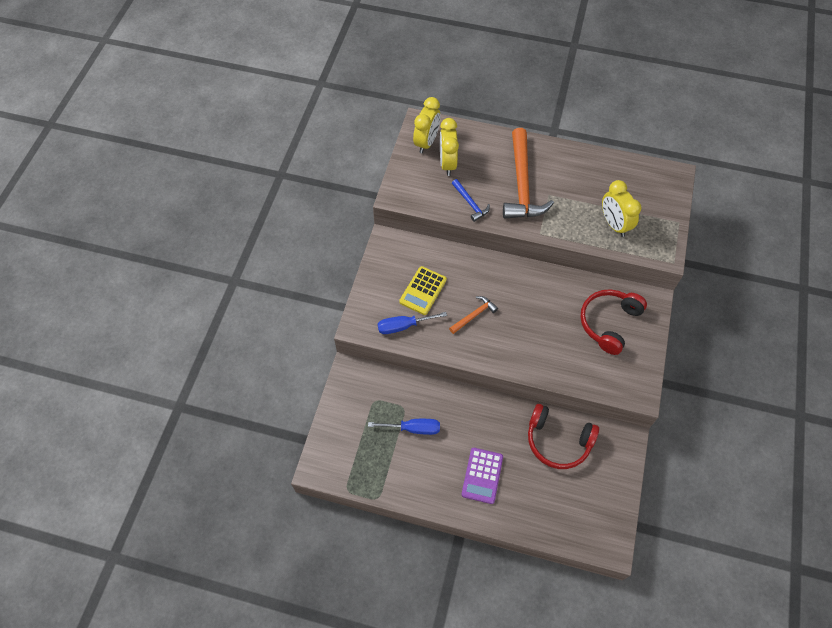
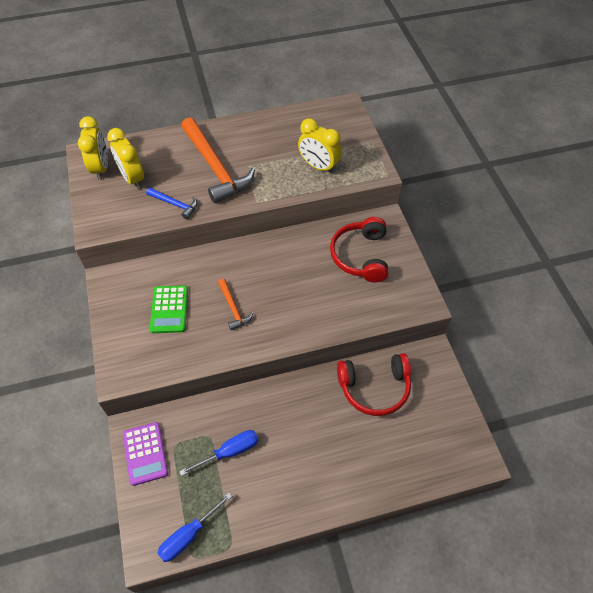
camera: 30 degrees left, 5 degrees down
(403, 326) = (167, 353): blue screwdriver -> blue screwdriver (189, 535)
(423, 291) = (169, 309): yellow calculator -> green calculator
(474, 315) = (233, 308): orange hammer -> orange hammer turned 135 degrees clockwise
(482, 475) = (323, 461): purple calculator -> purple calculator (145, 453)

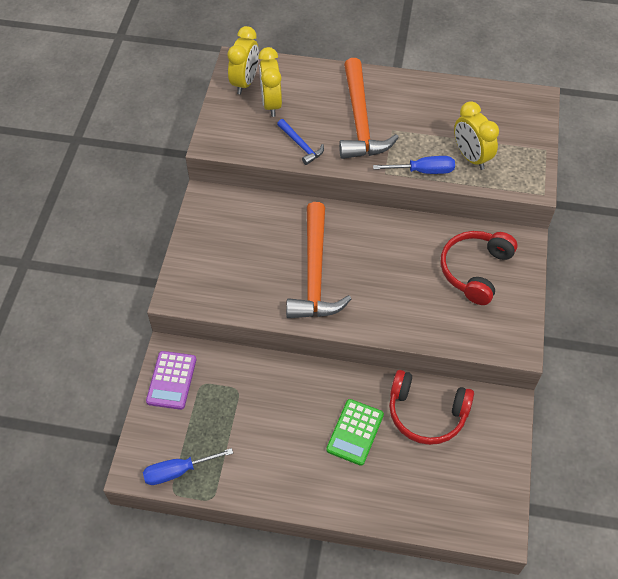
camera: 25 degrees right, 0 degrees up
(169, 309) = (251, 250): green calculator -> green calculator (355, 432)
(229, 452) = (250, 413): blue screwdriver -> blue screwdriver (423, 171)
(233, 308) = (315, 273): orange hammer -> orange hammer, size x2.11

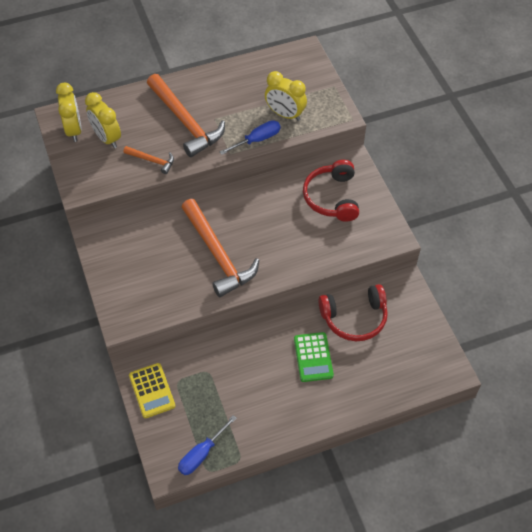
camera: 30 degrees left, 0 degrees up
(171, 380) = (152, 390): purple calculator -> yellow calculator
(301, 145) = (152, 161): blue hammer -> orange hammer

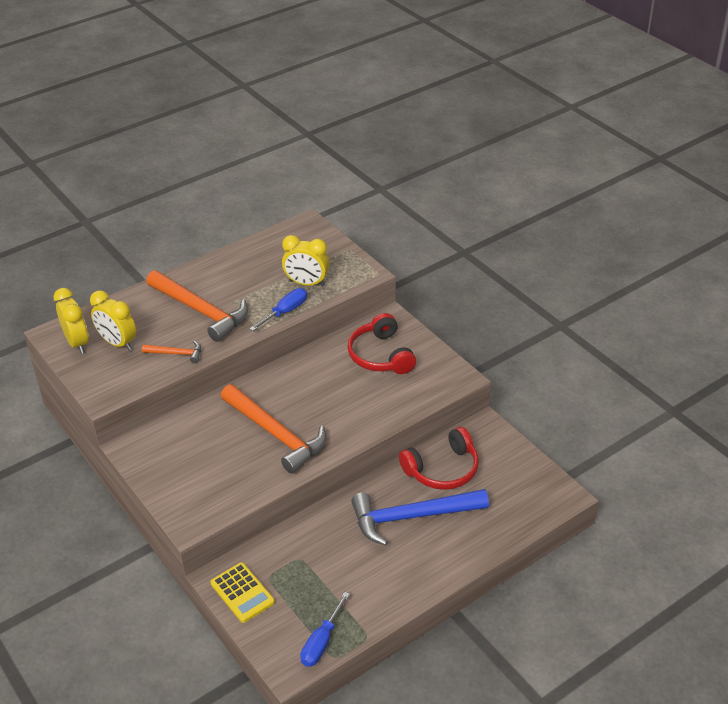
camera: 15 degrees left, 15 degrees down
(313, 357) = (411, 517): green calculator -> blue hammer

